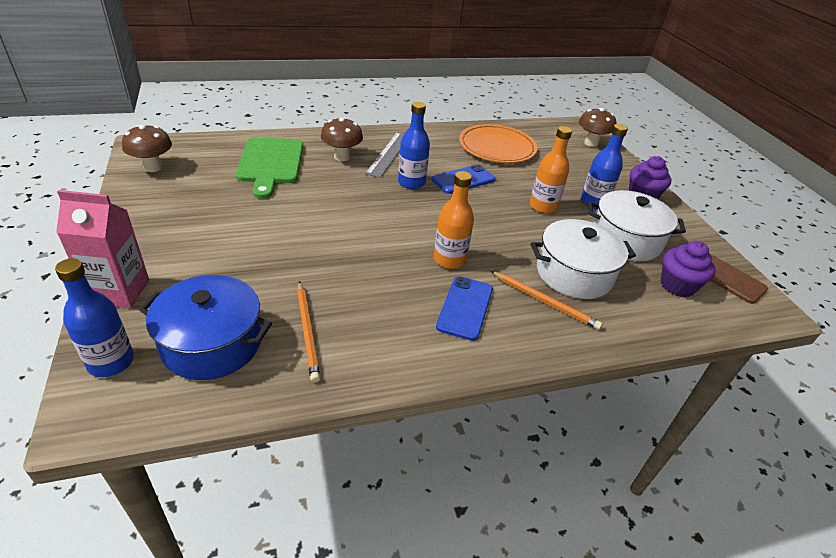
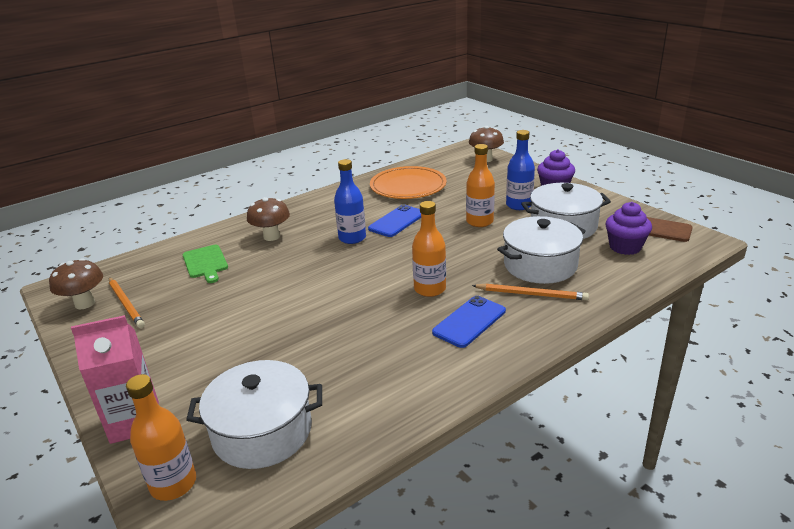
camera: 15 degrees left, 10 degrees down
(111, 362) = (173, 484): blue bottle -> orange bottle
(212, 343) = (262, 431): blue pot -> white pot
(271, 163) = (205, 263): green cutting board -> green cutting board, size x0.62
(307, 331) = (345, 389): orange pencil -> orange pencil (126, 304)
(389, 154) = (314, 220): grey ruler -> none
(465, 308) = (469, 322): blue phone -> blue phone turned 45 degrees clockwise

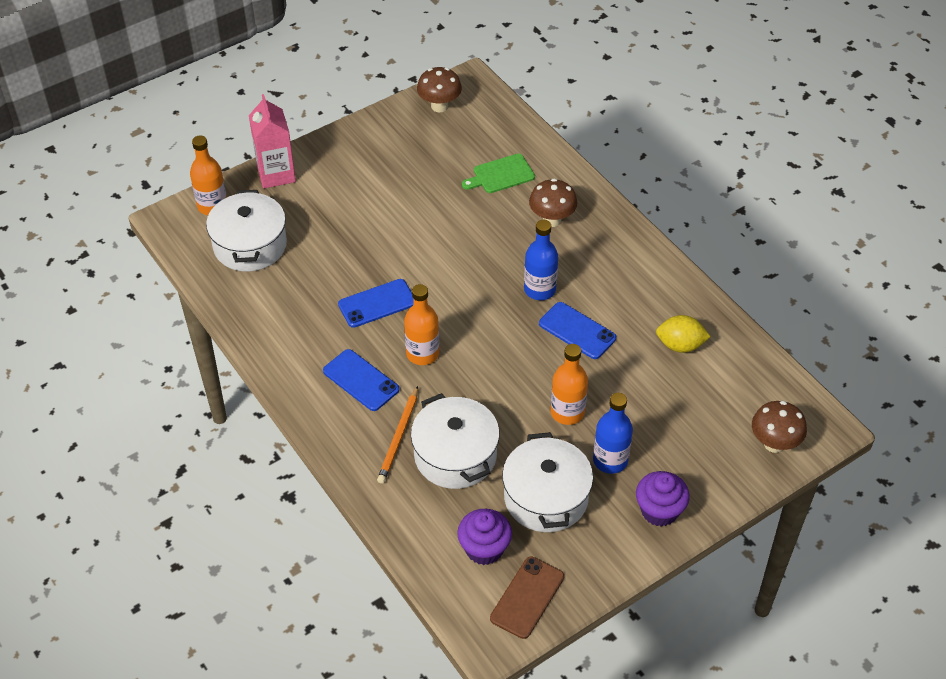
camera: 90 degrees right, 20 degrees up
(126, 304) = (434, 133): orange pencil -> none
(366, 320) = (377, 303): none -> blue phone
(408, 186) = (680, 345): orange plate -> yellow lemon

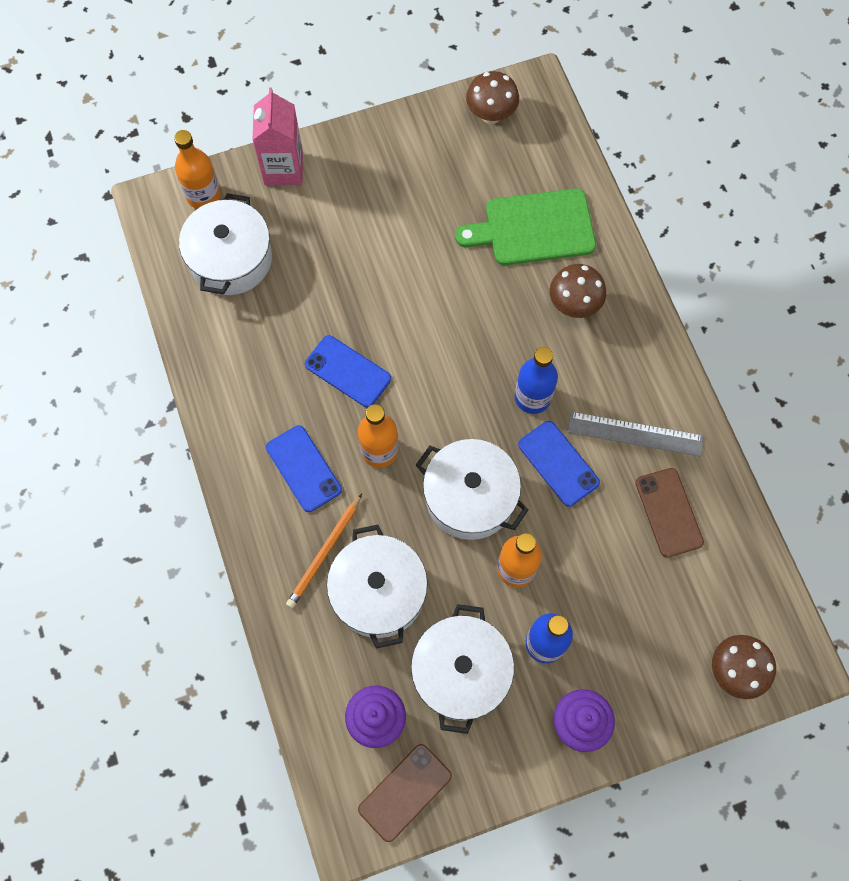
camera: 15 degrees right, 20 degrees up
(377, 303) = (348, 371): blue phone -> blue phone turned 45 degrees clockwise
(501, 175) = (534, 228): green cutting board -> green cutting board, size x1.62
(511, 370) = (470, 497): none -> white pot
(633, 297) = (635, 434): none -> grey ruler
(680, 345) = (668, 512): yellow lemon -> brown phone

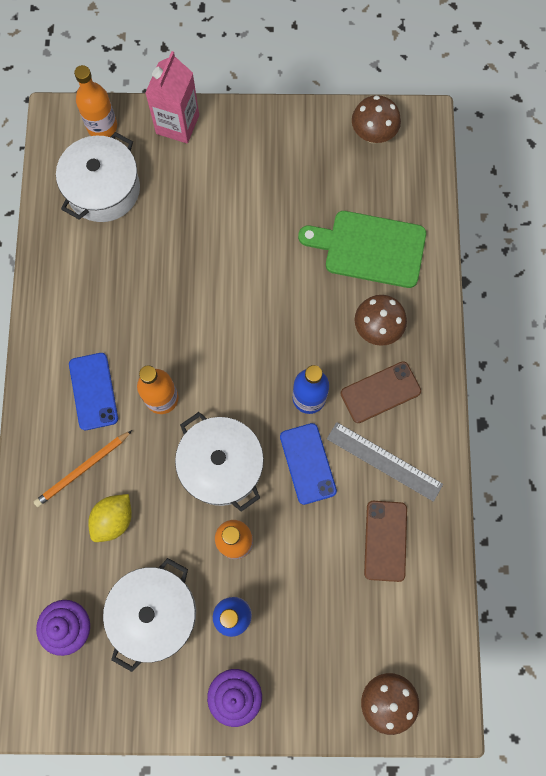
camera: 20 degrees right, 5 degrees up
(348, 371) = (162, 320): blue phone -> none
(378, 592) = (113, 519): white pot -> yellow lemon
(405, 792) = (69, 696): brown phone -> brown phone (380, 392)

